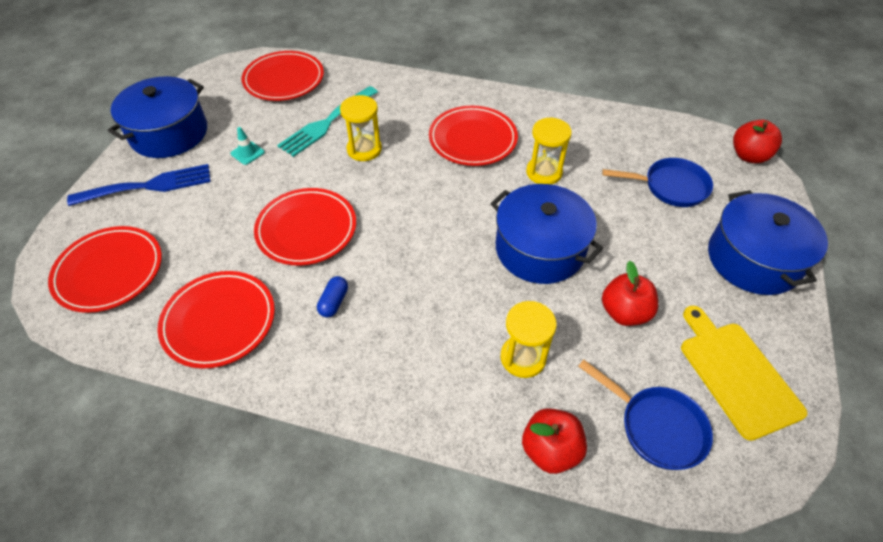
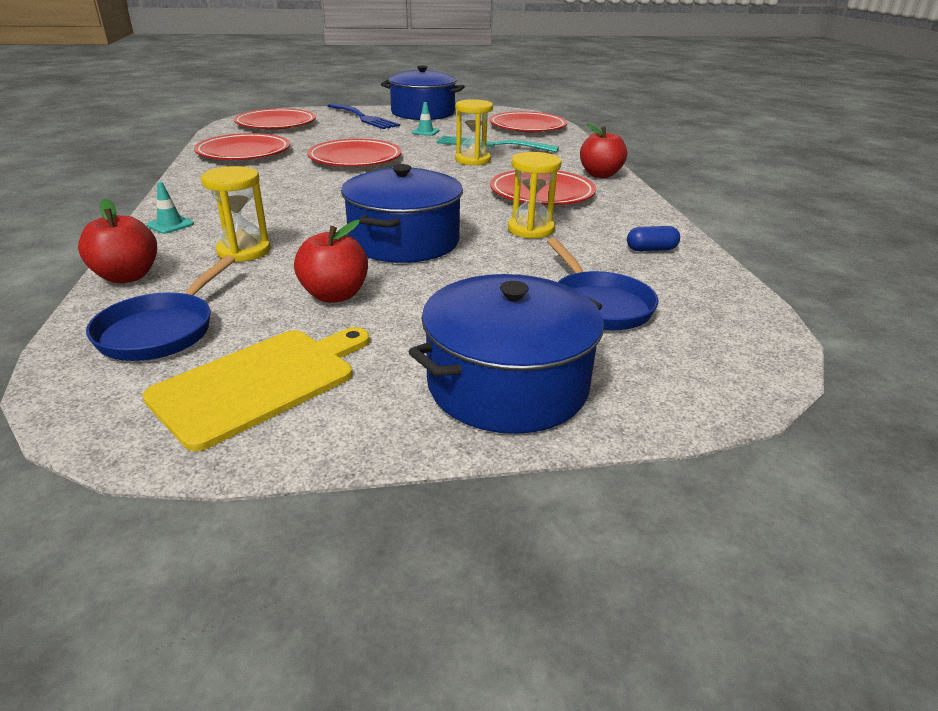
camera: 65 degrees right, 20 degrees down
(334, 302) = (279, 177): blue capsule -> blue capsule (651, 249)
(434, 411) = (170, 224): none -> turquoise traffic cone
(749, 156) = (763, 366): red apple -> red apple (600, 175)

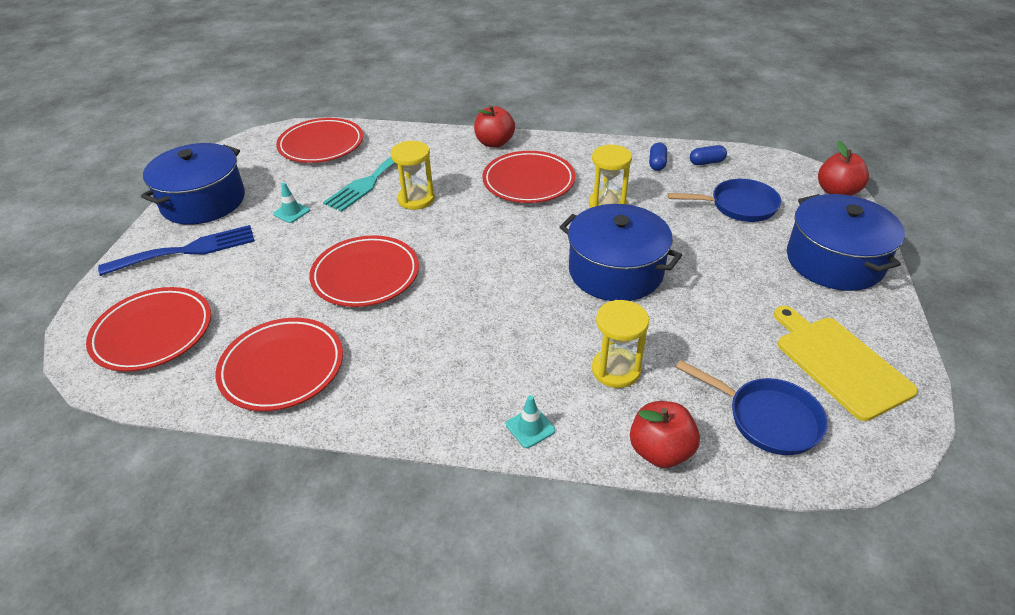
camera: 70 degrees left, 10 degrees up
(335, 295) = (713, 319): red apple -> red apple (837, 192)
(693, 280) = (706, 162): none -> blue capsule

